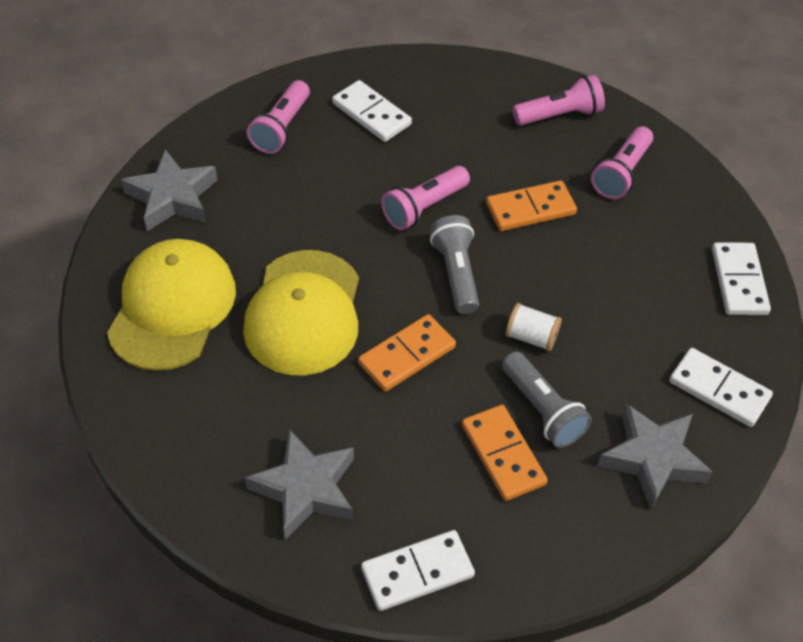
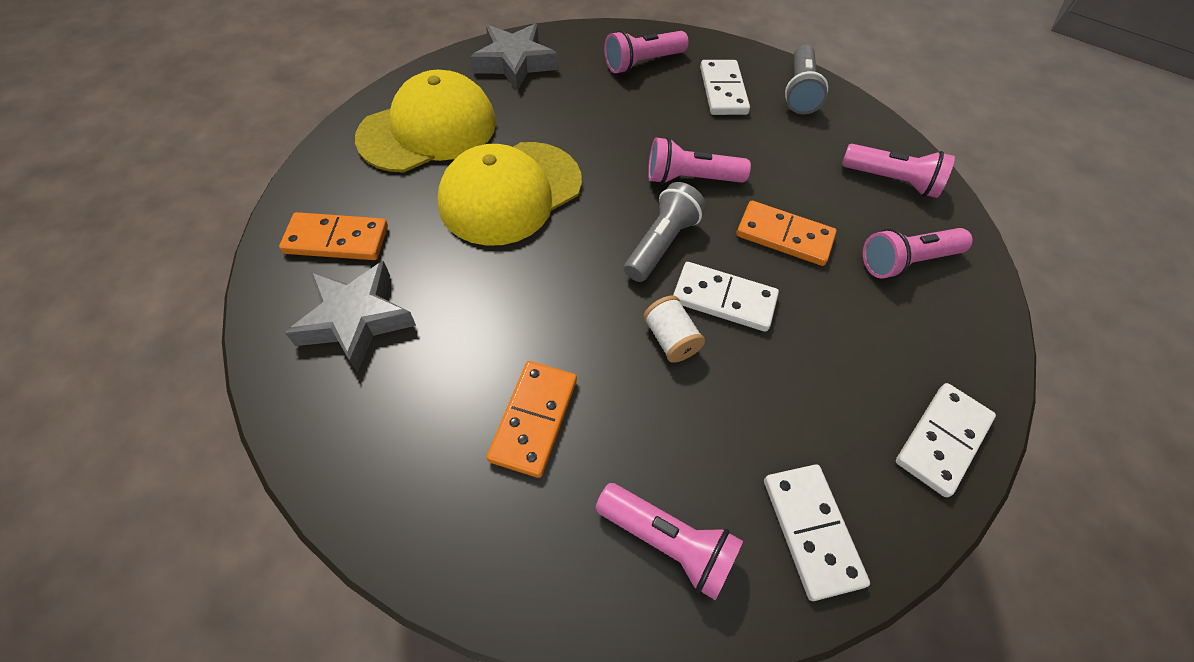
camera: 40 degrees right, 5 degrees up
(406, 355) = (549, 277): orange domino -> orange domino (337, 239)
(417, 572) = (350, 459): white domino -> white domino (724, 299)
(542, 410) = (611, 408): grey flashlight -> grey flashlight (799, 91)
(653, 459) = (667, 542): grey star -> pink flashlight

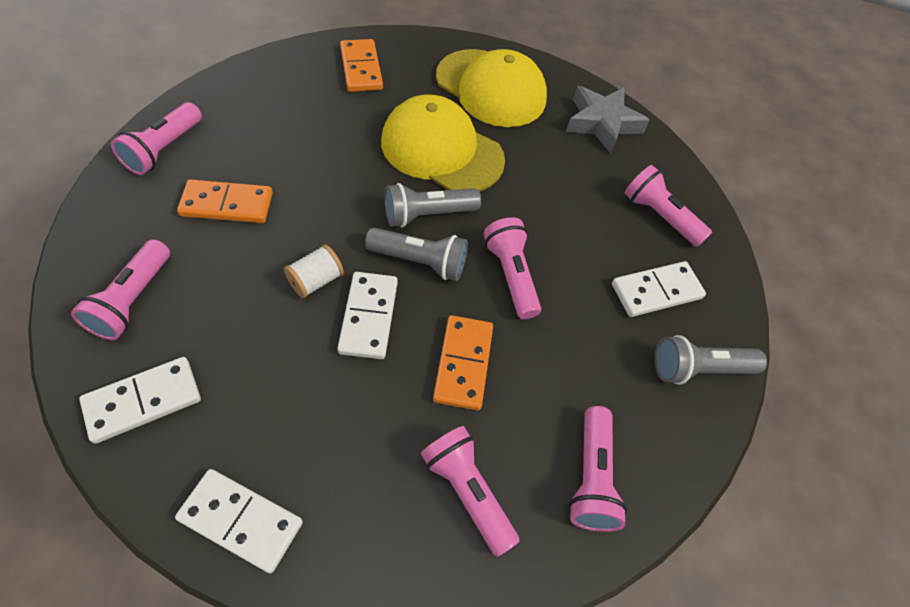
camera: 70 degrees right, 0 degrees up
(356, 319) = (294, 95): grey star -> none
(403, 495) = (164, 149): none -> pink flashlight
(600, 224) = (427, 214): none -> grey flashlight

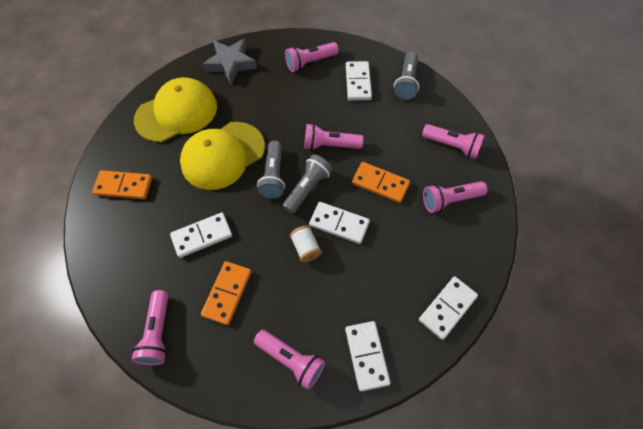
camera: 65 degrees left, 5 degrees up
(164, 149) = (158, 333): pink flashlight -> pink flashlight turned 45 degrees clockwise
(308, 158) = (202, 236): none -> white domino

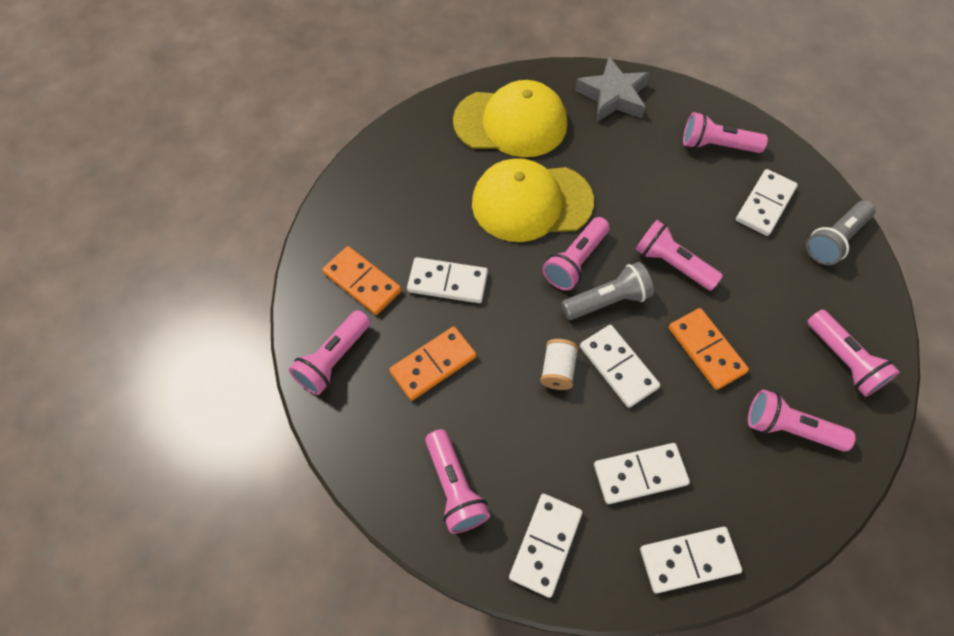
camera: 35 degrees right, 0 degrees up
(124, 186) = (400, 176): orange domino -> orange domino (362, 282)
(273, 176) = (575, 261): grey flashlight -> pink flashlight
(391, 278) = (640, 474): none -> white domino

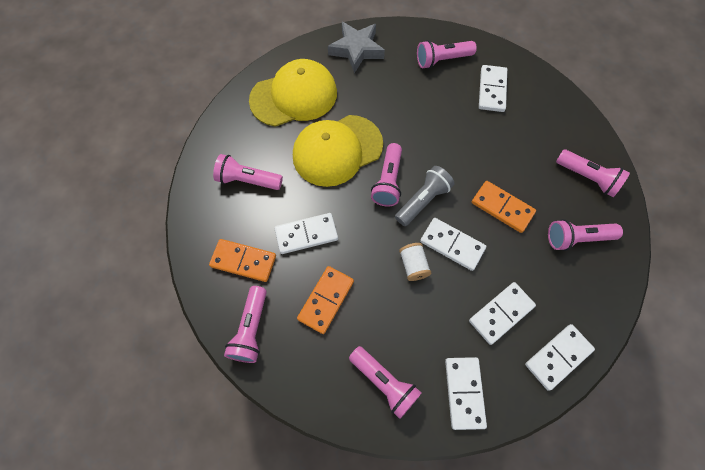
camera: 25 degrees left, 5 degrees up
(672, 264) = (452, 156): pink flashlight -> pink flashlight (248, 180)
(835, 240) = (545, 97): grey flashlight -> none

